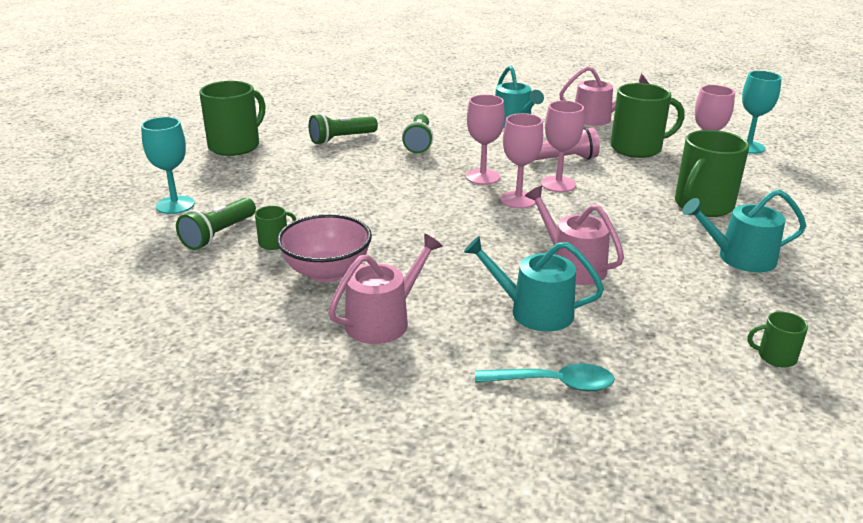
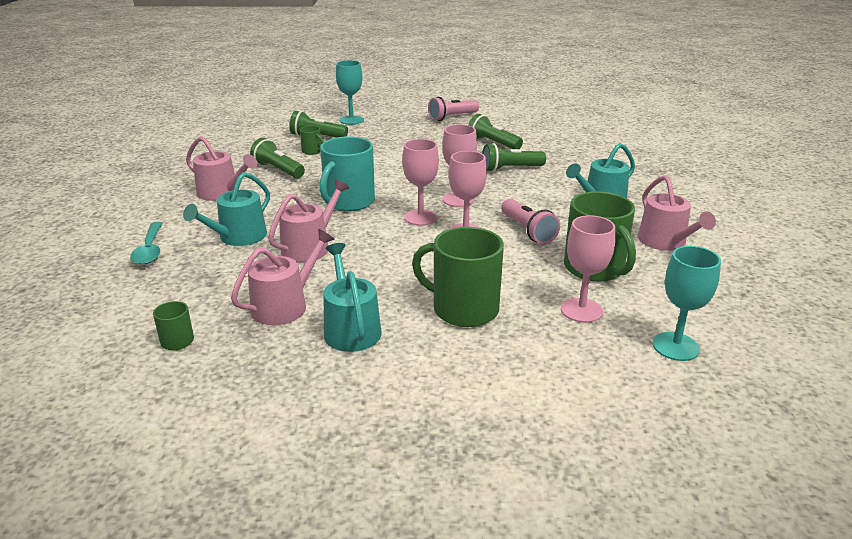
camera: 75 degrees right, 0 degrees up
(235, 146) = (452, 117): green mug -> pink flashlight
(327, 272) = (278, 170): pink bowl -> green flashlight
(460, 233) = (348, 202): none -> turquoise mug
(533, 311) = (238, 237): turquoise watering can -> turquoise watering can turned 150 degrees counterclockwise
(700, 288) = (285, 305): none -> pink watering can

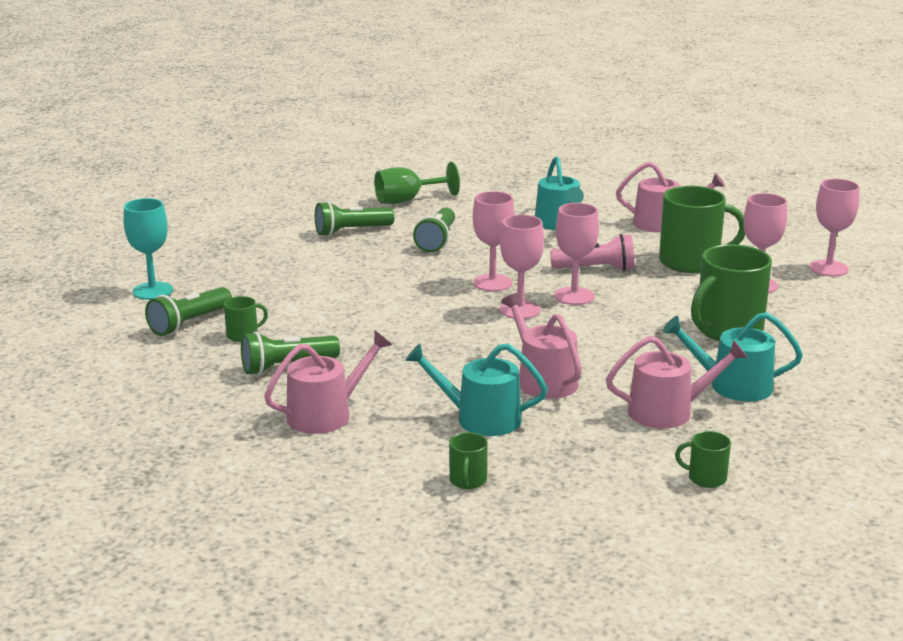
camera: 65 degrees left, 5 degrees down
(150, 250) = (467, 480): turquoise spoon -> green mug
(238, 237) = (480, 418): turquoise watering can -> turquoise watering can turned 135 degrees clockwise
(285, 305) = (668, 411): pink watering can -> pink watering can turned 105 degrees clockwise
(348, 202) = (440, 339): turquoise mug -> none
(452, 117) = (232, 232): pink flashlight -> none
(569, 146) = (407, 200): none -> green goblet
(675, 346) = (828, 268): turquoise goblet -> pink goblet

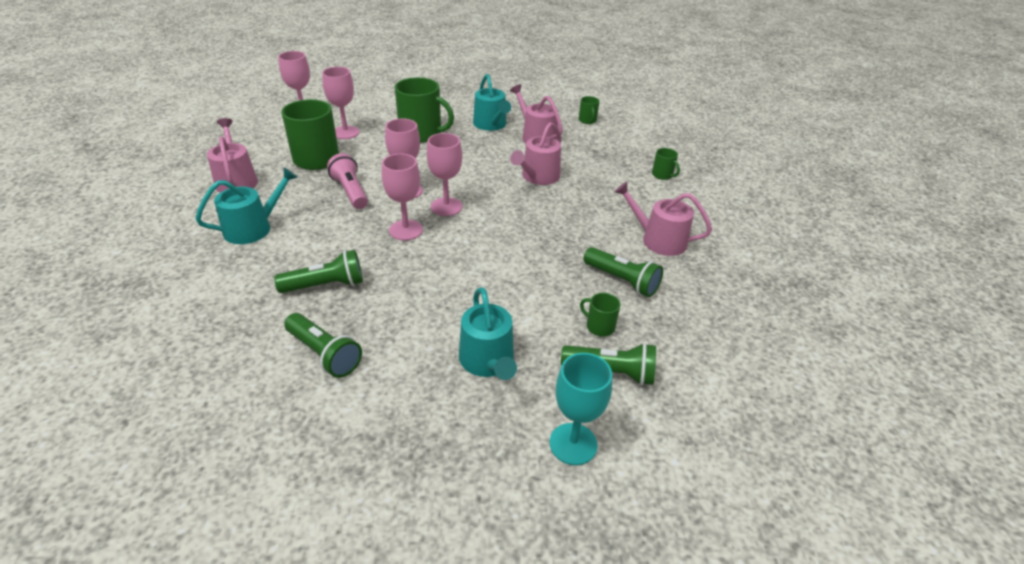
camera: 120 degrees left, 15 degrees up
(407, 200) = (207, 345): green goblet -> none
(467, 480) = (662, 175): green mug -> green mug turned 75 degrees clockwise
(480, 418) = (602, 186): turquoise watering can -> turquoise watering can (488, 361)

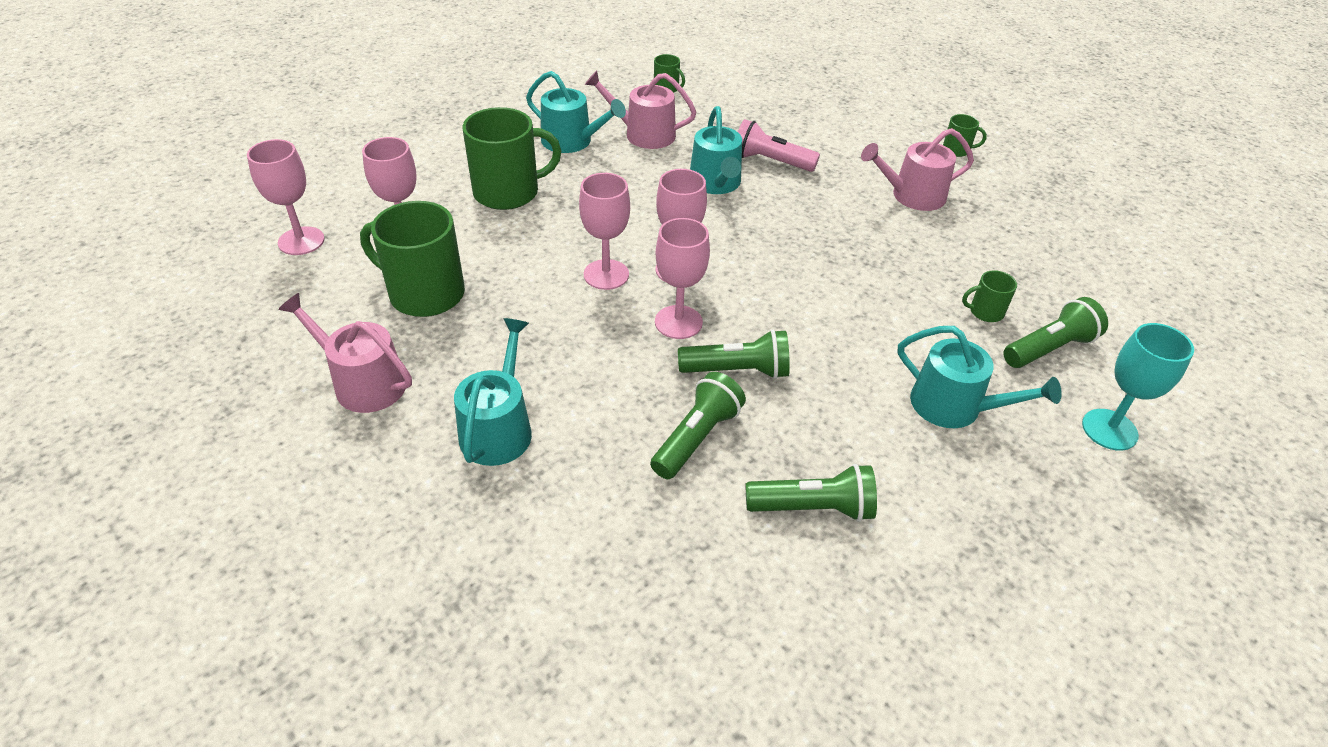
camera: 40 degrees left, 5 degrees up
(350, 191) = (542, 312): pink flashlight -> pink flashlight (770, 161)
(538, 177) = (716, 183): pink watering can -> turquoise watering can
(622, 281) = (941, 255): green flashlight -> green flashlight (737, 371)
(662, 175) = (823, 122): green mug -> green mug (957, 150)

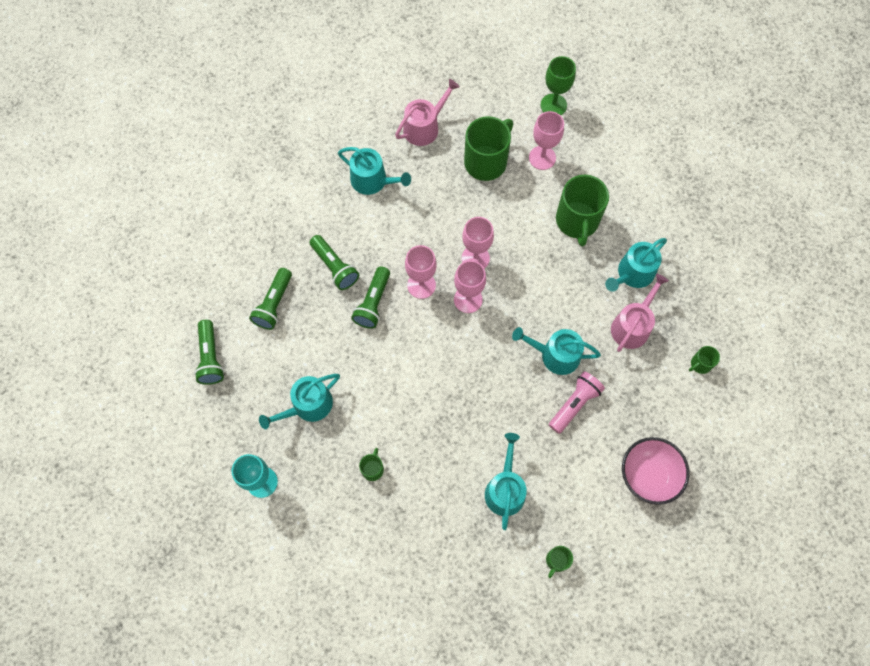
camera: 110 degrees right, 25 degrees up
(301, 241) = (553, 105): pink goblet -> green goblet
(816, 106) = (648, 475): none -> pink bowl
(912, 196) = (505, 489): pink watering can -> turquoise watering can
(1049, 348) = (330, 489): green flashlight -> green flashlight (210, 357)

